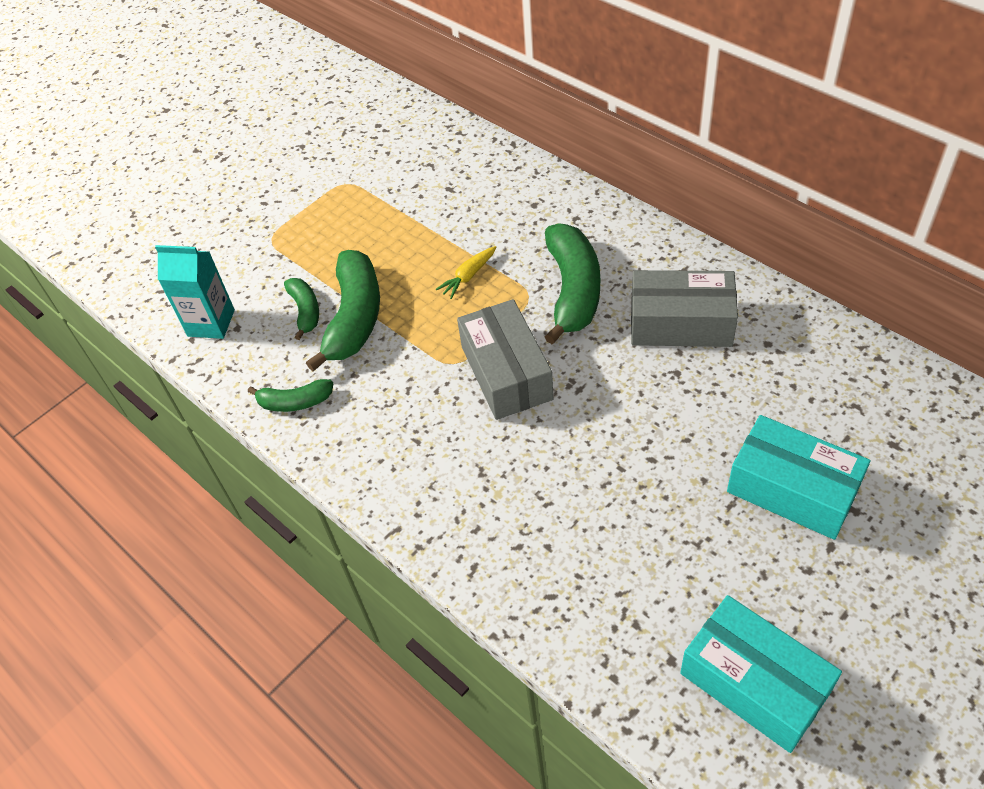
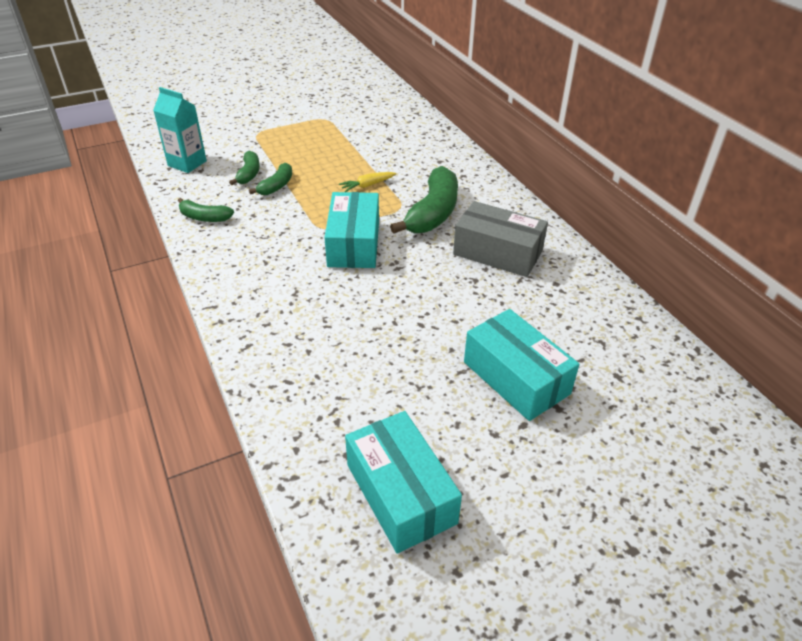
camera: 15 degrees right, 10 degrees down
(354, 318) = (276, 186): green banana -> green banana, size x0.53
(506, 373) = (354, 243): grey box -> turquoise box

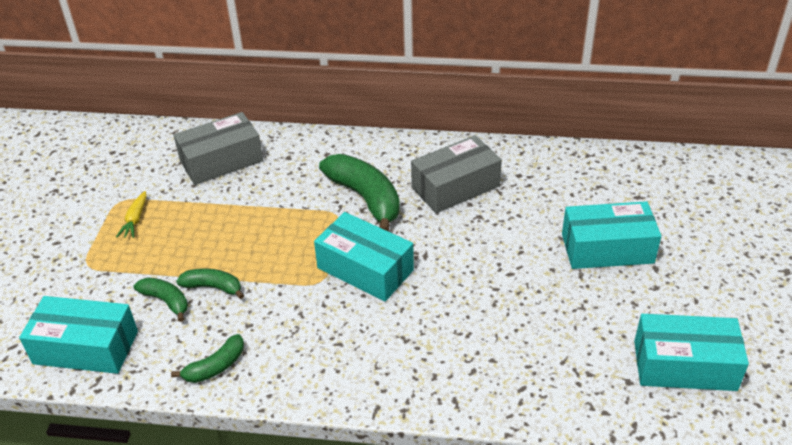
camera: 55 degrees left, 0 degrees up
(187, 163) = (86, 347): turquoise carton -> turquoise box
(276, 186) = (213, 287): green banana -> green banana turned 45 degrees counterclockwise
(367, 186) = (280, 222): yellow carrot -> yellow carrot (135, 220)
(404, 137) = (221, 161): none -> grey box

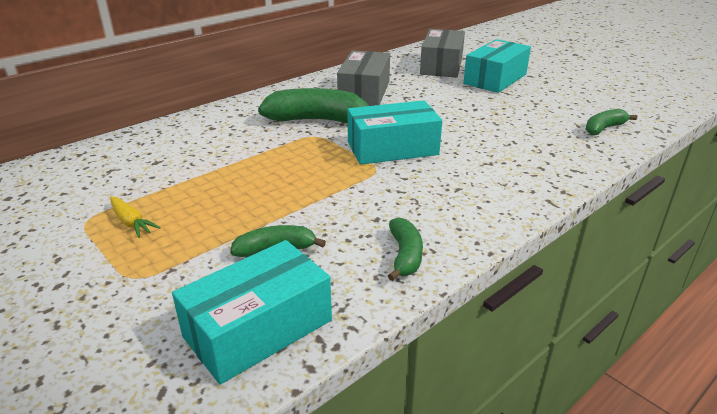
camera: 50 degrees left, 10 degrees down
(213, 287) = (300, 217): green banana -> green banana (604, 128)
(221, 161) = (152, 153): grey box -> grey box (441, 66)
(684, 365) = (620, 98): turquoise box -> none

